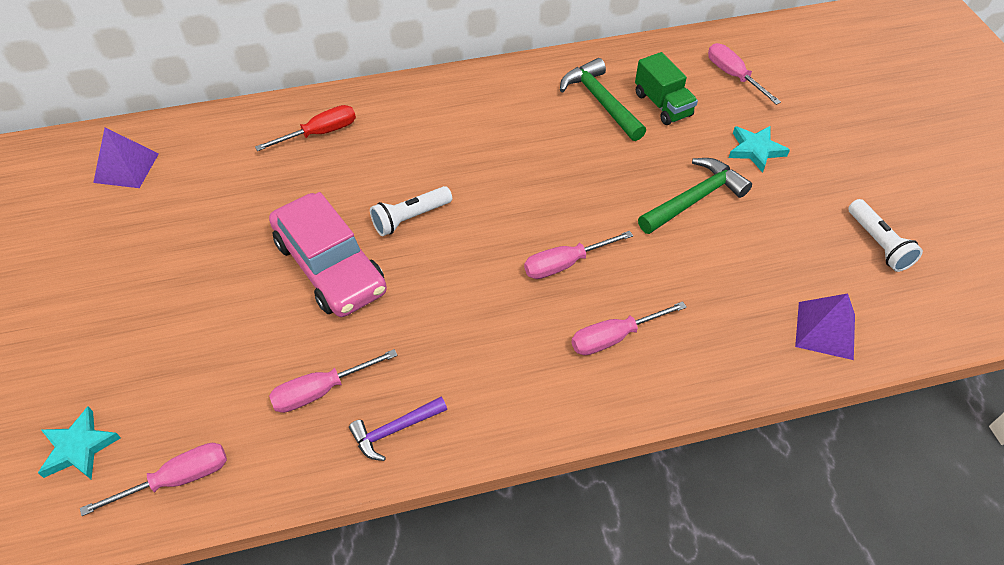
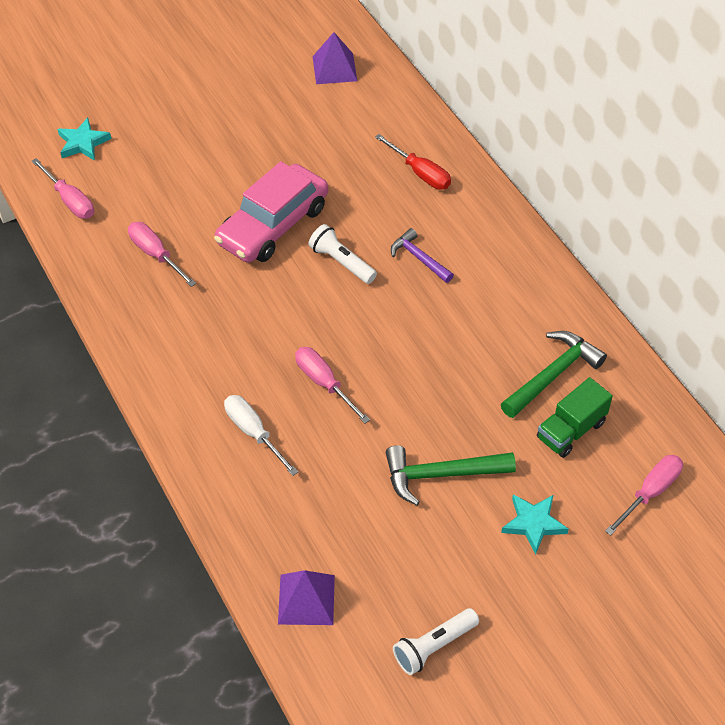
camera: 75 degrees right, 0 degrees up
(394, 430) = (132, 307): purple hammer -> purple hammer (419, 258)
(614, 337) = (253, 433): pink screwdriver -> white screwdriver
(694, 199) = (441, 475): green hammer -> green hammer turned 135 degrees clockwise

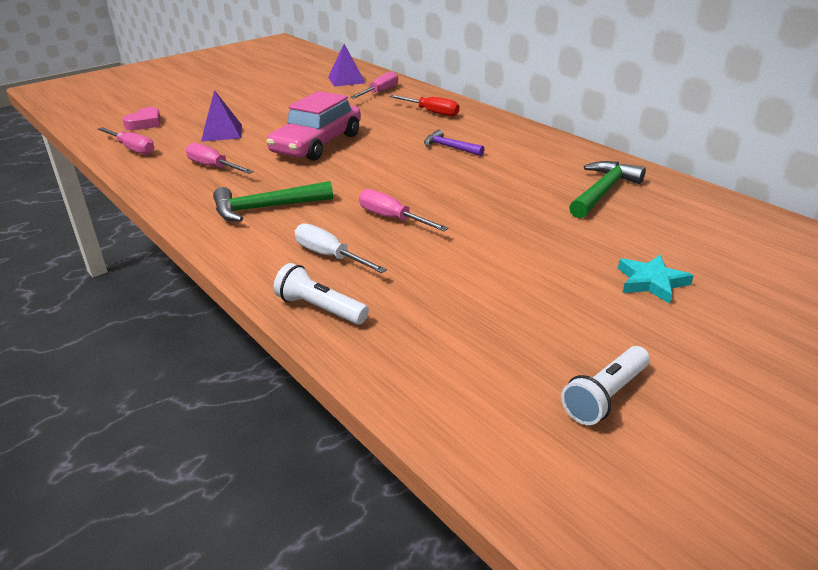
camera: 10 degrees left, 20 degrees down
(83, 143) = (145, 123): turquoise star -> pink heart
(306, 599) = (430, 375): purple pyramid -> purple pyramid (222, 132)
(341, 262) = (383, 155): white flashlight -> white flashlight (320, 308)
(441, 475) = (535, 261): green hammer -> green hammer (266, 208)
(571, 430) = (643, 220): green truck -> none
(650, 492) = (748, 248): pink screwdriver -> pink screwdriver (380, 92)

